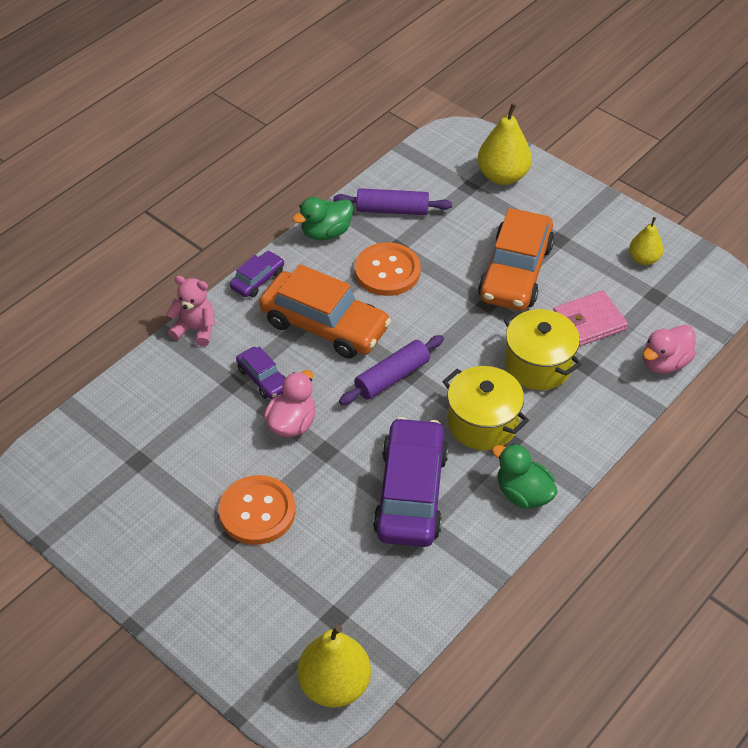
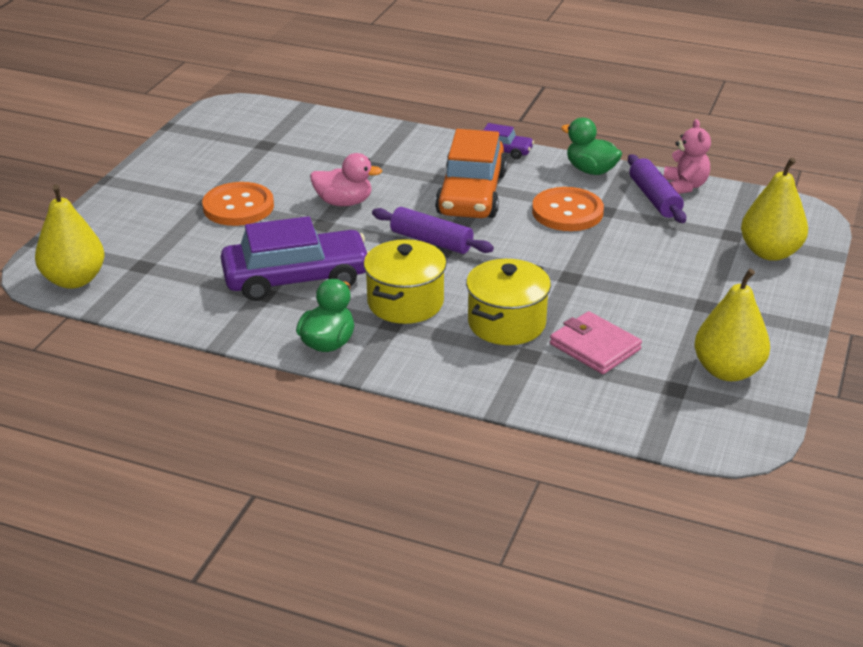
camera: 70 degrees right, 15 degrees down
(195, 329) = (421, 136): pink teddy bear -> pink teddy bear (685, 186)
(263, 379) = (386, 178): purple car -> none
(515, 272) = (630, 286): orange car -> none
(643, 259) = (727, 371): yellow pear -> yellow pear, size x1.69
(664, 363) = (571, 411): pink duck -> none

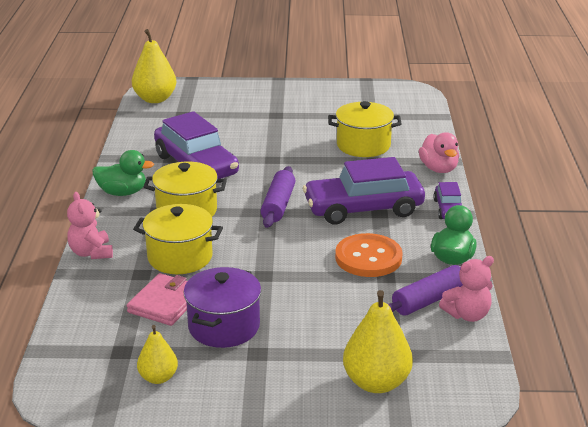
camera: 70 degrees right, 5 degrees down
(238, 207) = (275, 126): orange button -> none
(334, 164) = (363, 145): none -> yellow pot
(344, 202) = (310, 160): pink duck -> pink duck (439, 169)
(462, 385) = (91, 253): none -> pink teddy bear
(471, 194) = (363, 208): orange car -> purple car
(653, 317) = (224, 326): none -> purple pot
(727, 371) = (158, 377): yellow pear -> yellow pear, size x0.59

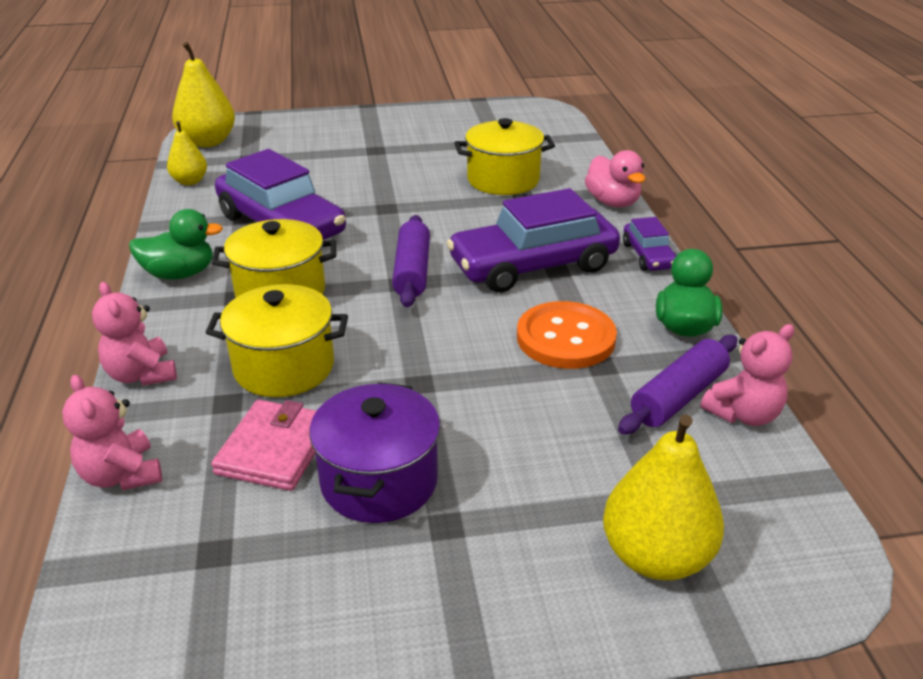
camera: 10 degrees left, 5 degrees up
(74, 307) = (121, 475): none -> pink teddy bear
(158, 377) = (287, 598): yellow pear -> yellow pear (190, 181)

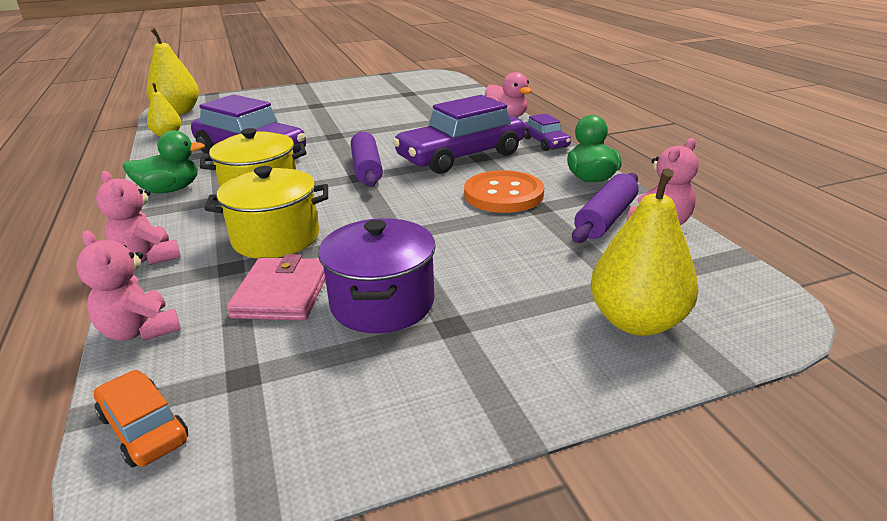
camera: 10 degrees left, 5 degrees down
(110, 598) = (144, 428): none -> orange car
(503, 180) = (419, 112): yellow pot -> none

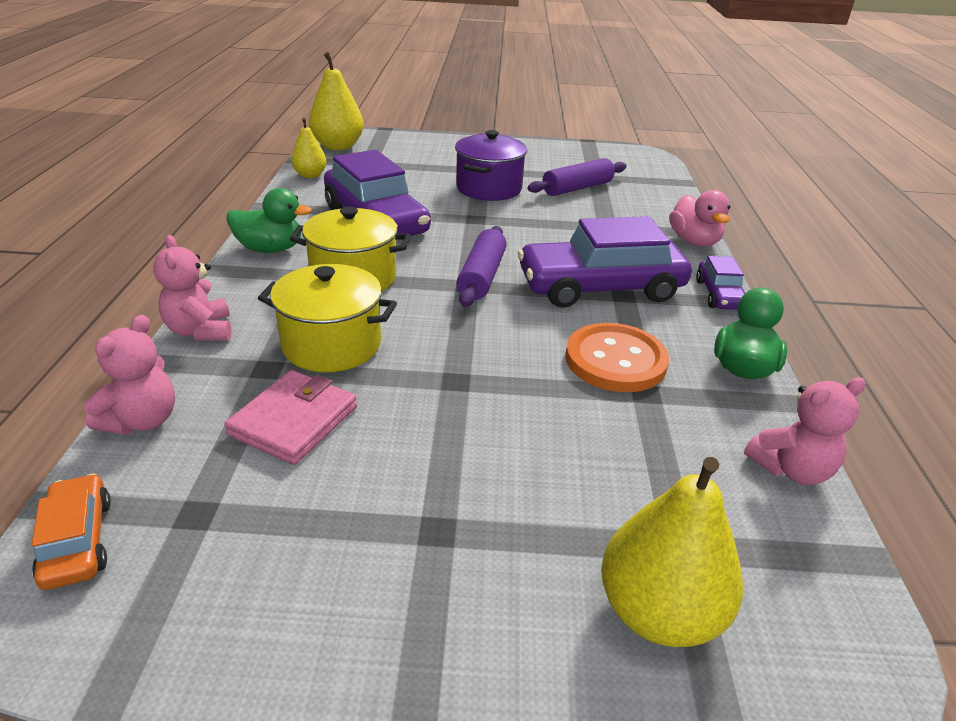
camera: 20 degrees right, 5 degrees up
(140, 330) = (142, 420): pink teddy bear -> pink teddy bear turned 135 degrees counterclockwise
(382, 303) = (384, 471): purple pot -> purple pot (489, 188)
(605, 218) = (722, 438): purple rolling pin -> purple rolling pin (577, 188)

